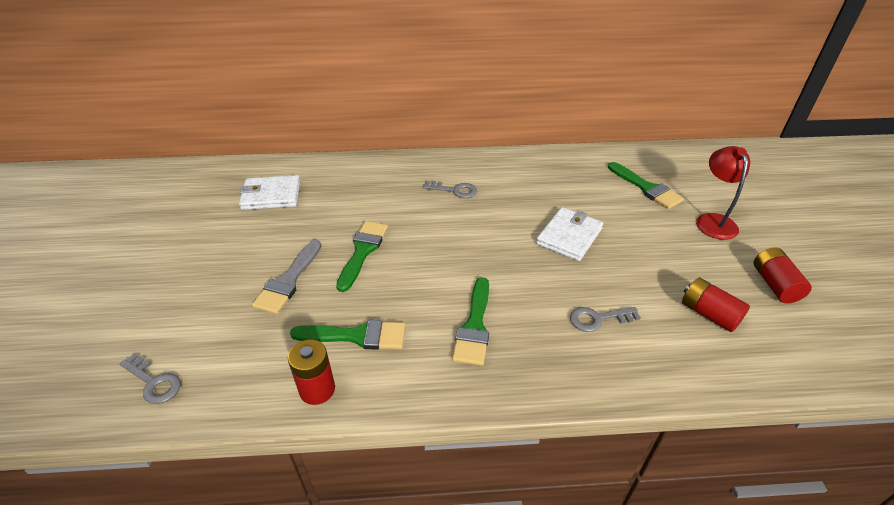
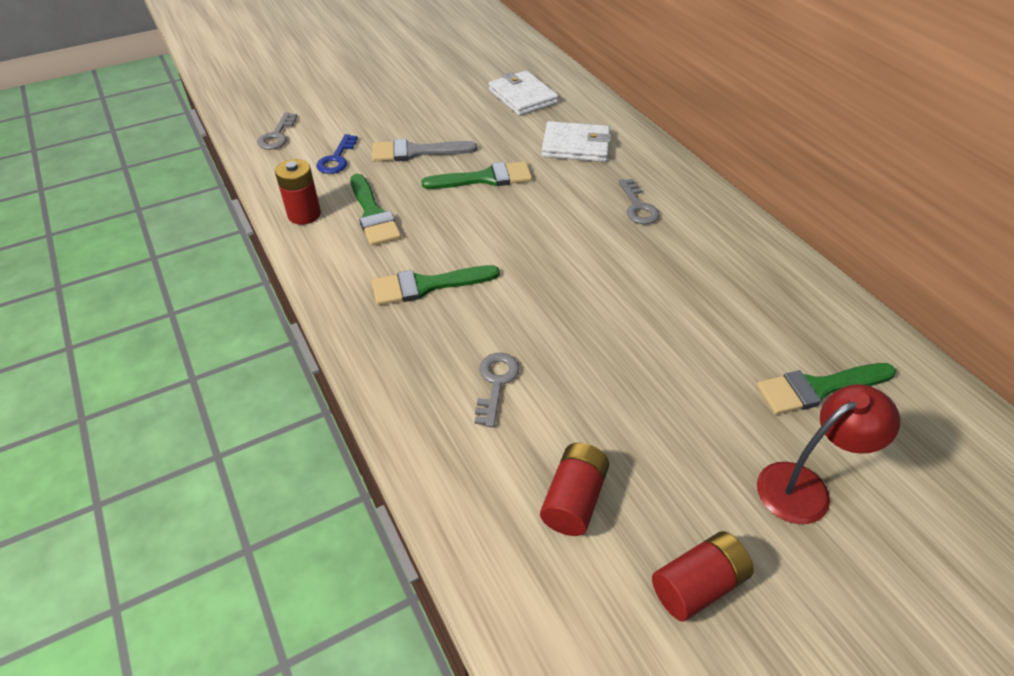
camera: 65 degrees right, 5 degrees up
(246, 340) = (337, 159): none -> blue key
(569, 236) = (630, 326): white wallet -> white wallet (576, 145)
(598, 319) = (496, 383): grey key -> grey key turned 45 degrees clockwise
(646, 188) = (818, 388): green brush -> green brush turned 45 degrees clockwise

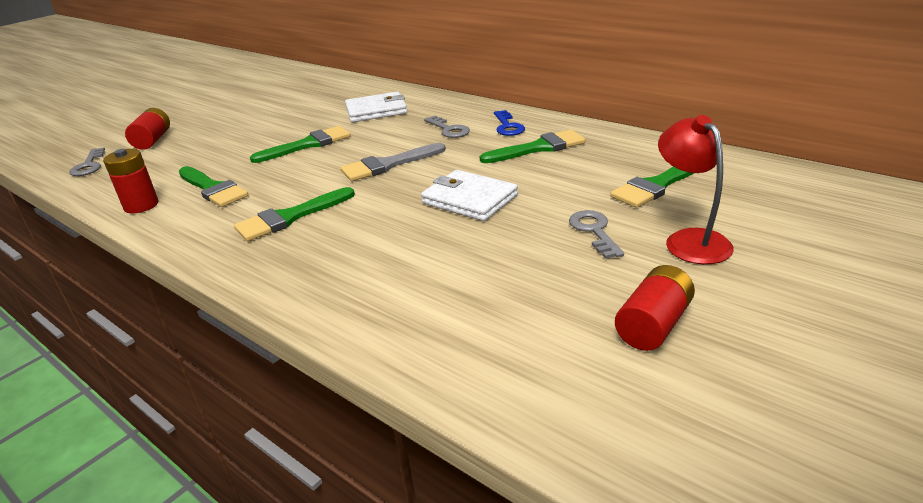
camera: 20 degrees left, 15 degrees down
(337, 159) = (158, 165): blue key -> blue key (508, 126)
(416, 152) = (235, 144): grey brush -> grey brush (388, 165)
(496, 383) = (391, 258): grey key -> grey key (594, 231)
(522, 97) = (314, 96): white wallet -> white wallet (469, 199)
(574, 499) = (510, 307): red battery -> red battery (153, 140)
(720, 275) = (538, 148): none -> green brush
(805, 486) = (690, 240): red lamp -> red lamp turned 60 degrees counterclockwise

